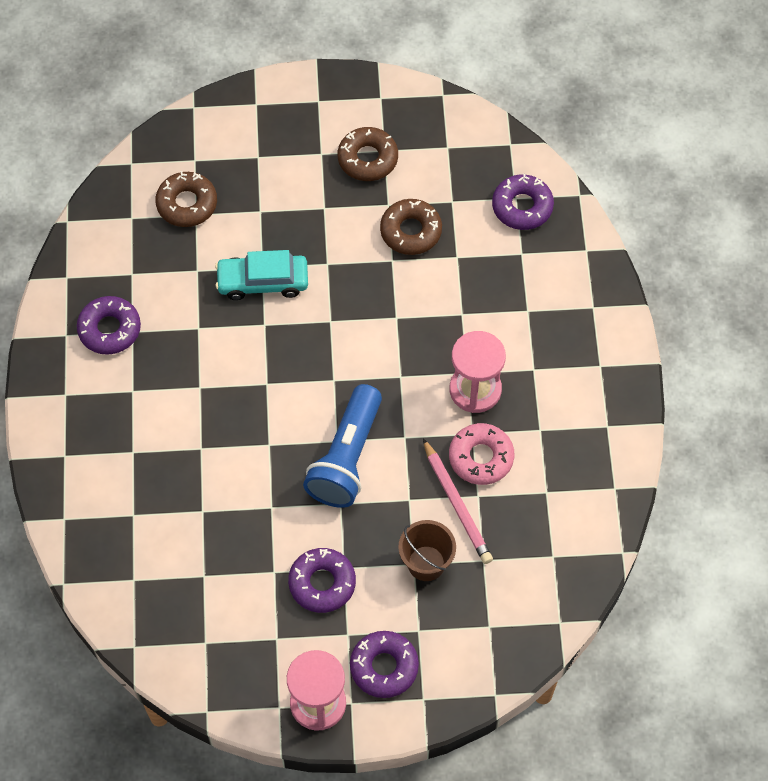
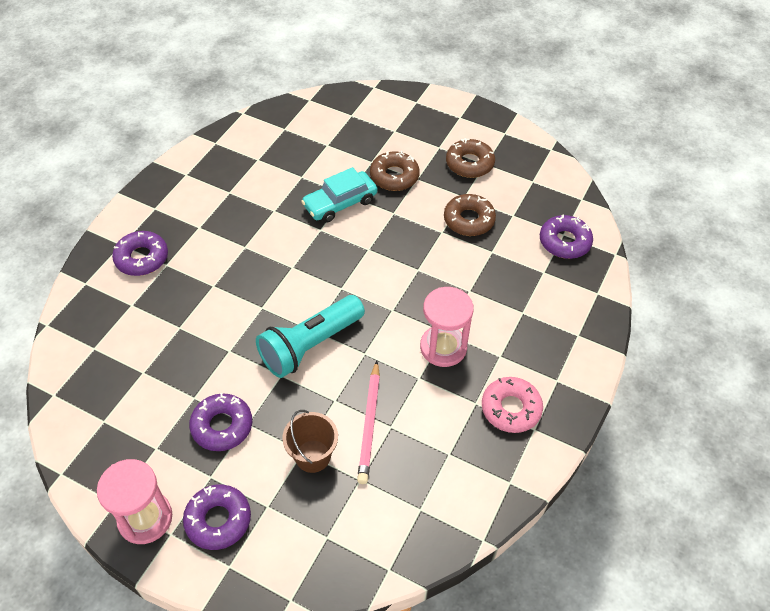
camera: 30 degrees right, 10 degrees down
(109, 329) = (216, 184): purple donut -> purple donut (142, 258)
(187, 204) = (326, 136): brown donut -> brown donut (394, 176)
(263, 281) = (340, 203): turquoise car -> turquoise car turned 60 degrees counterclockwise
(346, 457) = (310, 345): blue flashlight -> turquoise flashlight
(481, 457) = (413, 399): pink donut -> pink donut (511, 409)

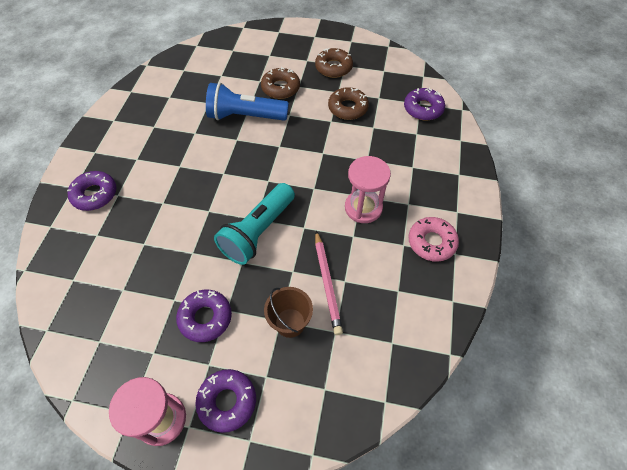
camera: 15 degrees left, 5 degrees up
(340, 203) = (245, 116): turquoise car -> blue flashlight

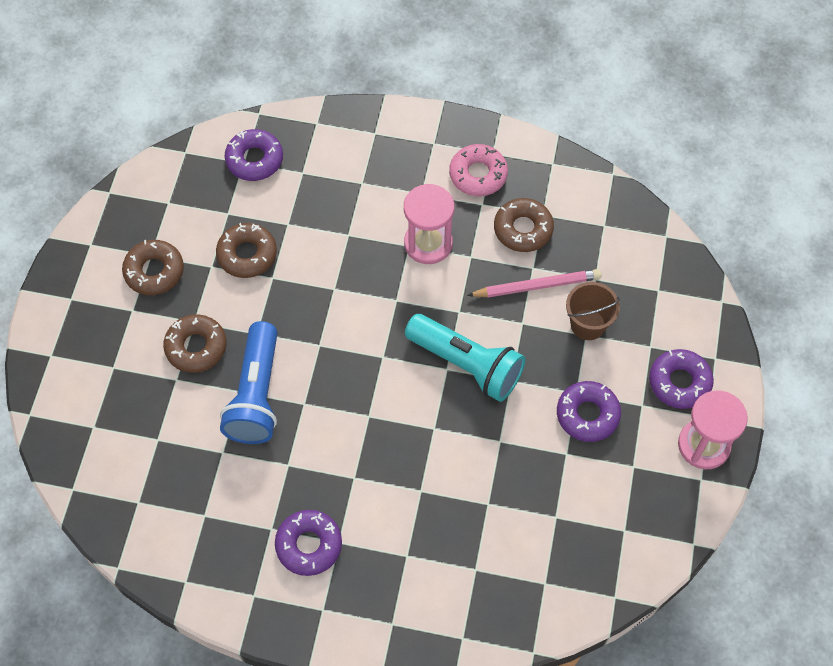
camera: 90 degrees left, 5 degrees up
(95, 194) = (406, 588): purple donut -> purple donut (309, 545)
(381, 274) = (523, 229): none -> brown donut

